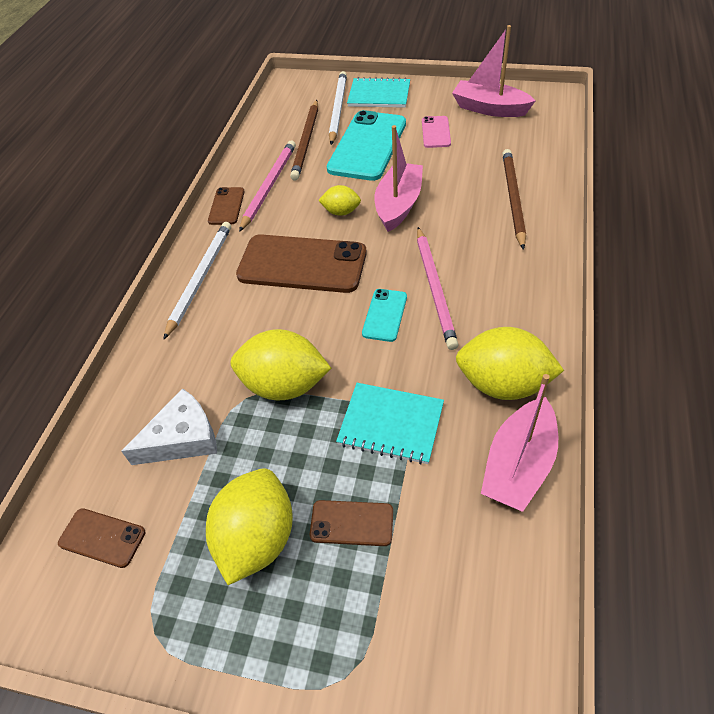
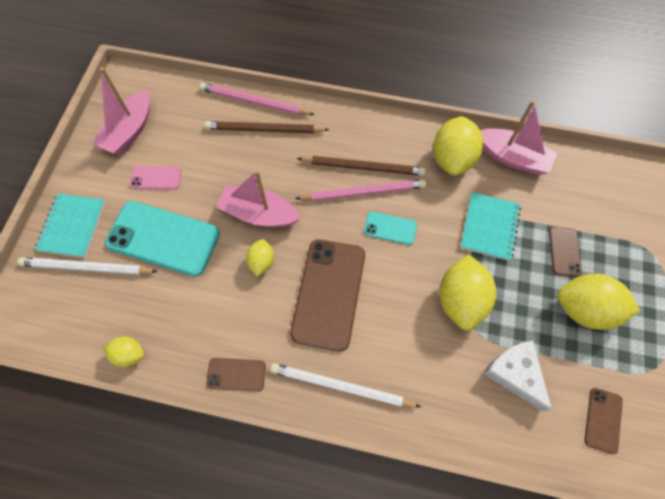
camera: 95 degrees left, 15 degrees up
(256, 143) = (129, 354): none -> yellow lemon
(269, 186) = (210, 332): pink pencil -> pink pencil (254, 102)
(306, 142) = (140, 299): brown pencil -> brown pencil (363, 167)

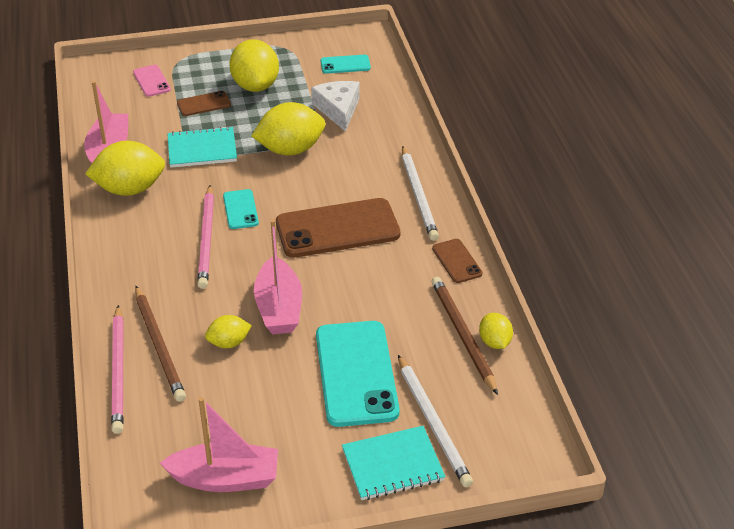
camera: 115 degrees left, 25 degrees down
(156, 178) = (281, 417): pink phone -> pink phone (151, 81)
(261, 262) = (334, 285): yellow lemon -> yellow lemon (229, 343)
(363, 167) = (173, 248): brown pencil -> brown pencil (462, 335)
(363, 192) = (207, 239): pink pencil -> pink pencil turned 150 degrees counterclockwise
(515, 373) = (338, 109): white cheese -> white cheese turned 135 degrees clockwise
(603, 420) = (345, 65): brown phone -> turquoise phone

